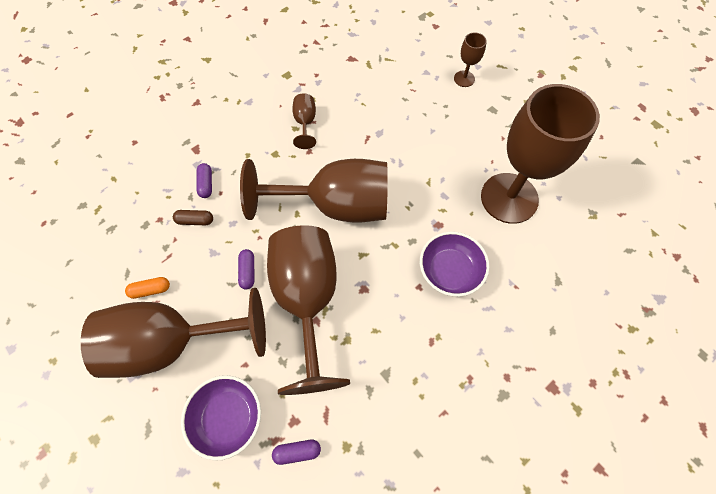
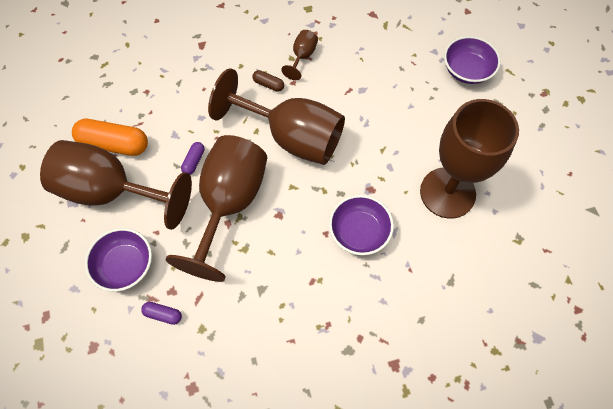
camera: 25 degrees right, 0 degrees up
(150, 290) = (114, 144): orange capsule -> orange capsule, size x2.08
(195, 221) = (173, 103): brown capsule -> brown capsule (268, 84)
(206, 184) = (196, 77): purple capsule -> none
(464, 79) = (467, 70): brown goblet -> purple bowl

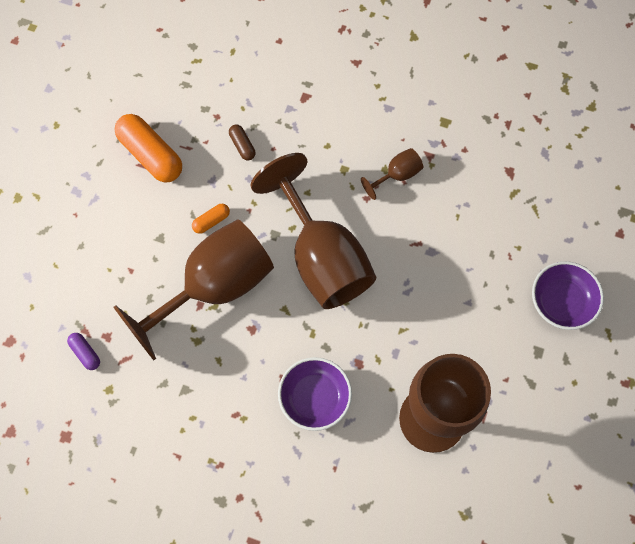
camera: 35 degrees right, 5 degrees up
(111, 191) = (118, 202): brown goblet -> none
(125, 265) = (83, 284): purple bowl -> none
(194, 161) = (211, 221): purple capsule -> orange capsule
(268, 84) = (340, 185): brown capsule -> brown capsule (242, 145)

